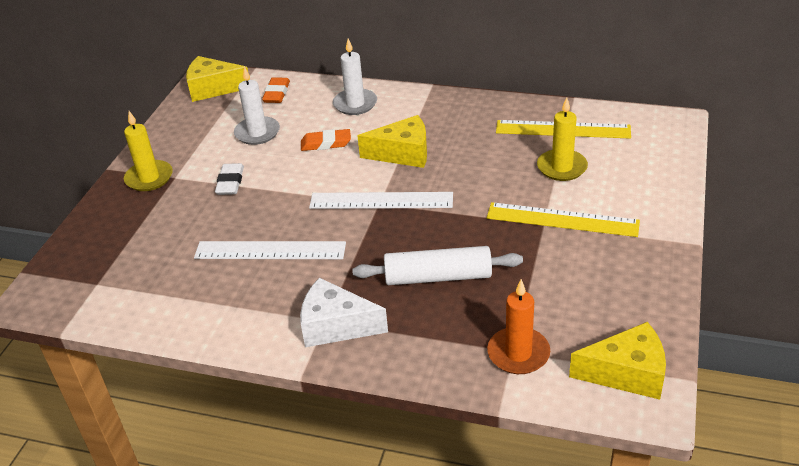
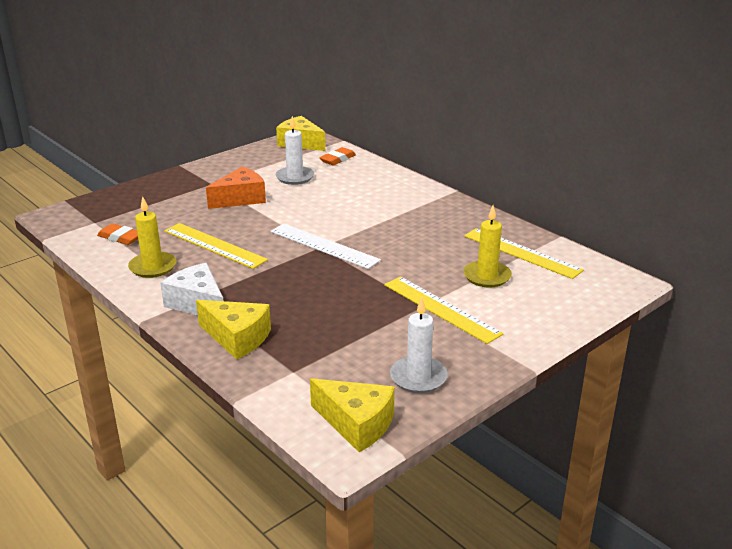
camera: 30 degrees right, 10 degrees down
(149, 178) = (196, 178): yellow candle -> yellow candle (153, 267)
(230, 182) = (241, 199): white eraser -> orange cheese
(270, 250) = (214, 245): white ruler -> yellow ruler
(326, 143) = (331, 199): orange eraser -> orange eraser (120, 238)
(355, 104) = (383, 183): white candle -> white candle (418, 377)
(403, 153) = (377, 224): yellow cheese -> yellow cheese (237, 338)
(438, 277) = (301, 305): white rolling pin -> none
(518, 353) = (294, 374): orange candle -> none

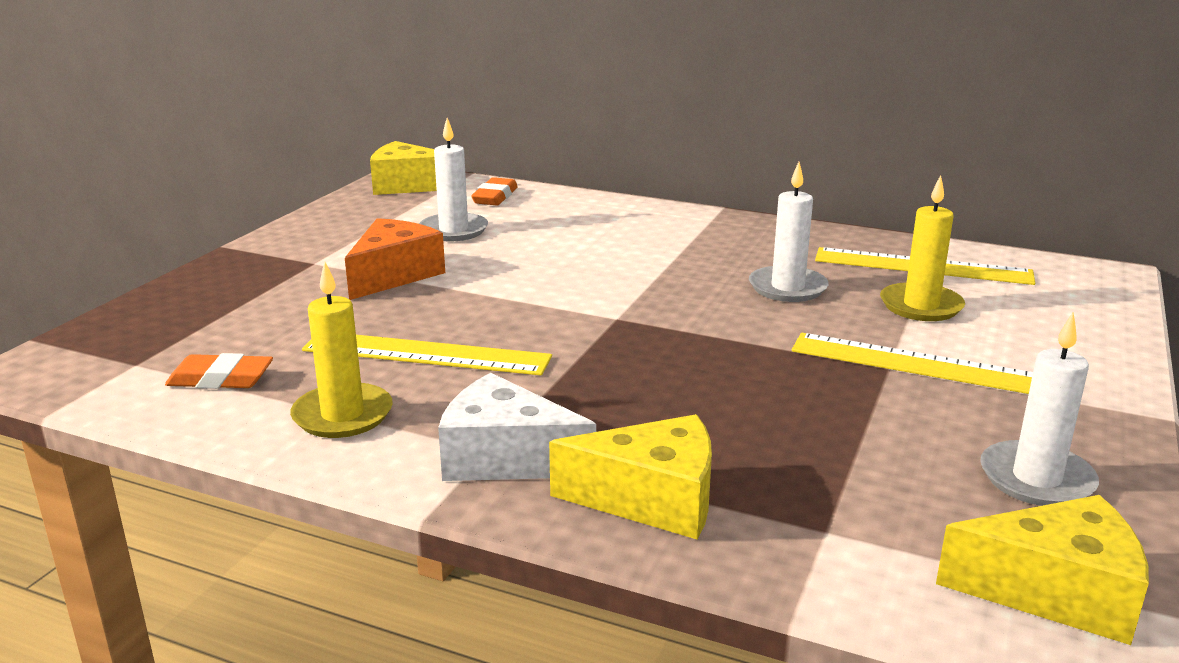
camera: 25 degrees left, 5 degrees down
(324, 246) = (621, 315): white ruler -> none
(427, 249) = (787, 288): none -> white candle

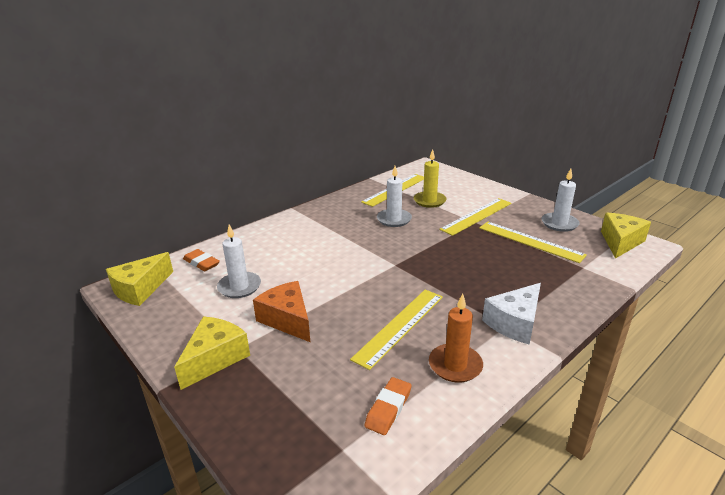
camera: 65 degrees left, 5 degrees up
(342, 415) = (455, 365): yellow candle -> orange candle
(652, 499) = (556, 295): yellow cheese -> yellow cheese (215, 358)
(878, 444) = (530, 241): none -> yellow ruler

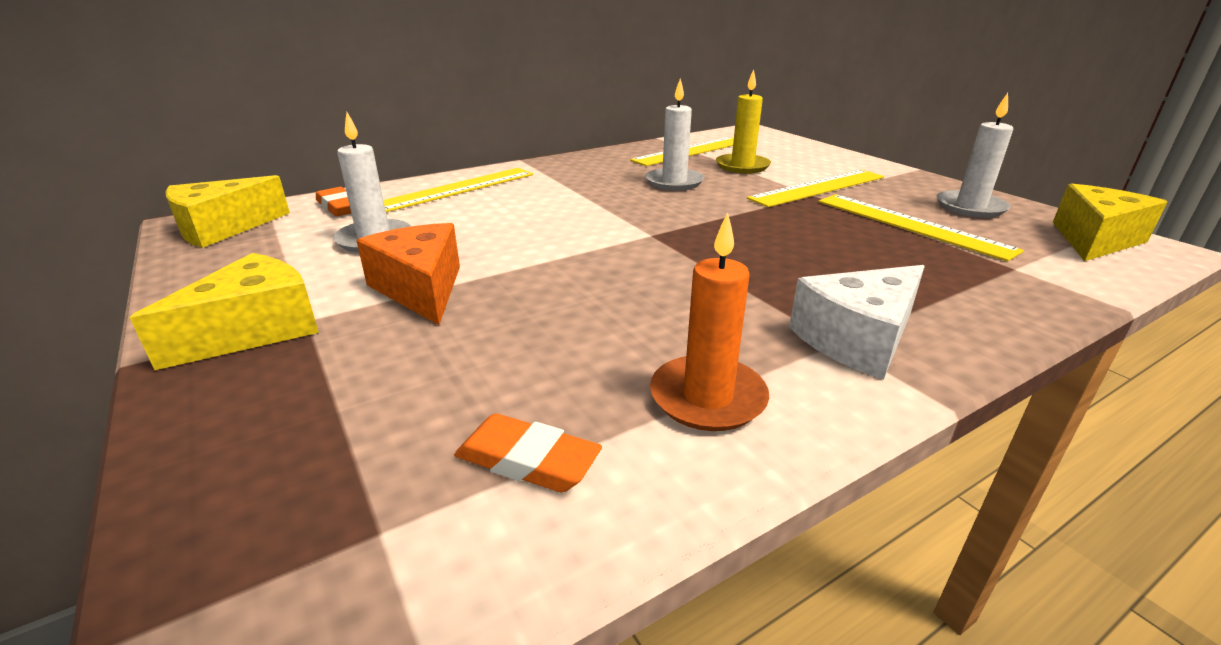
camera: 10 degrees right, 0 degrees up
(388, 409) = (527, 461): orange eraser -> orange eraser turned 75 degrees clockwise
(400, 326) = (620, 320): yellow ruler -> yellow ruler (457, 189)

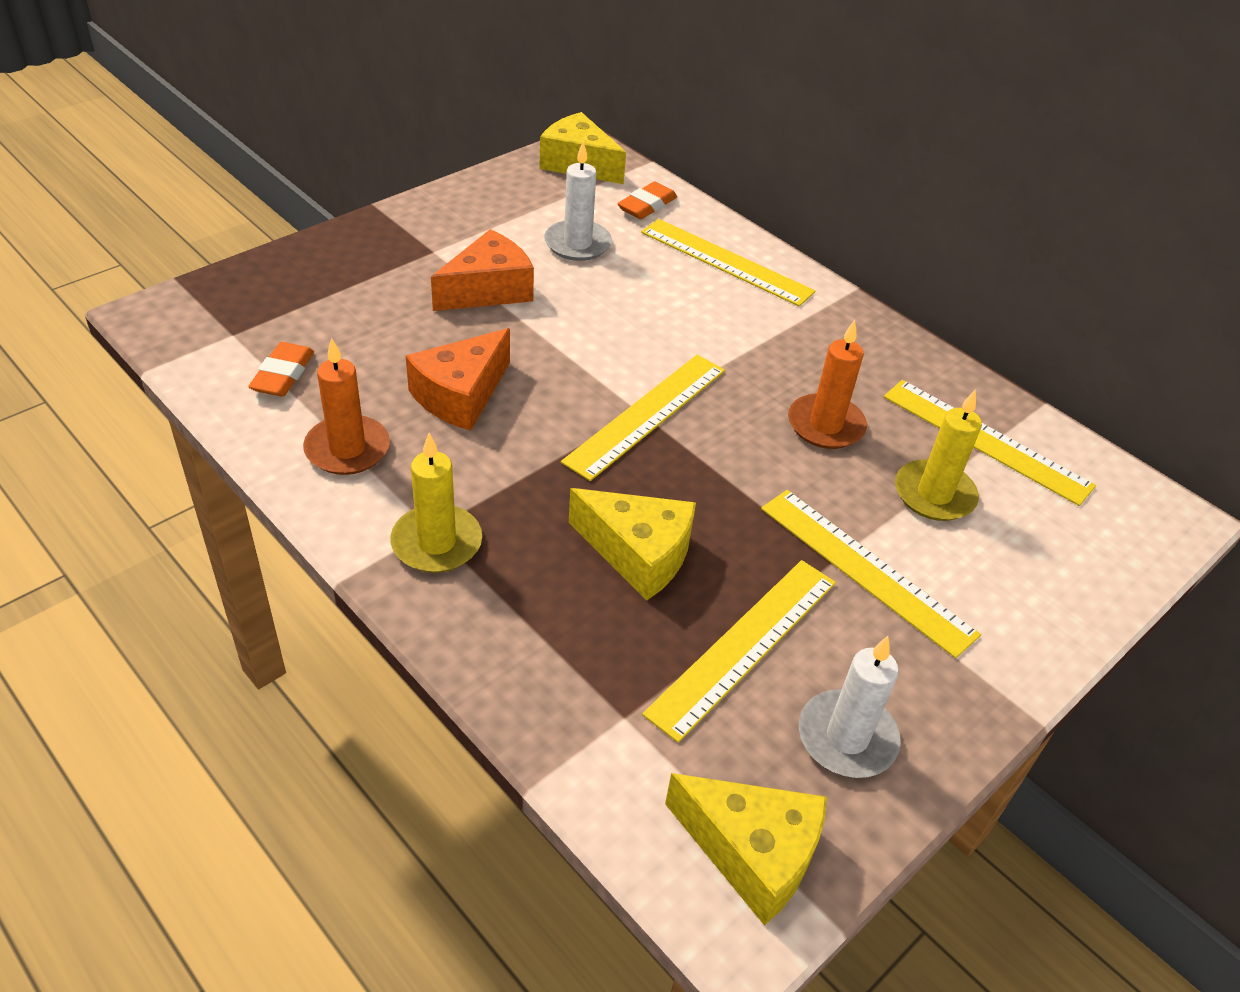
camera: 75 degrees right, 15 degrees up
(255, 330) = (417, 235): yellow cheese -> yellow cheese (638, 553)
(612, 314) = (461, 395): none -> orange cheese
(656, 232) = (646, 415): none -> yellow ruler
(674, 182) = (825, 425): white candle -> orange candle
(857, 339) = (436, 543): white cheese -> yellow candle

